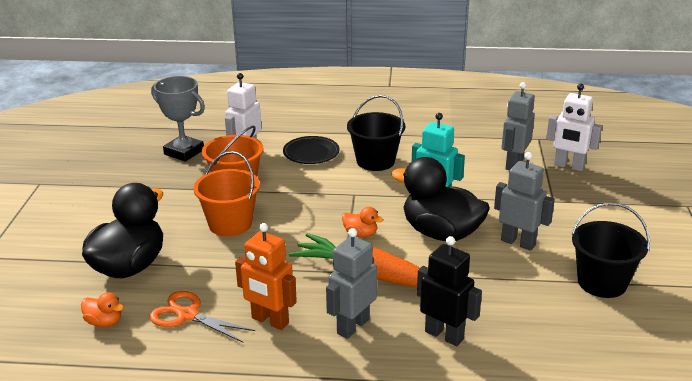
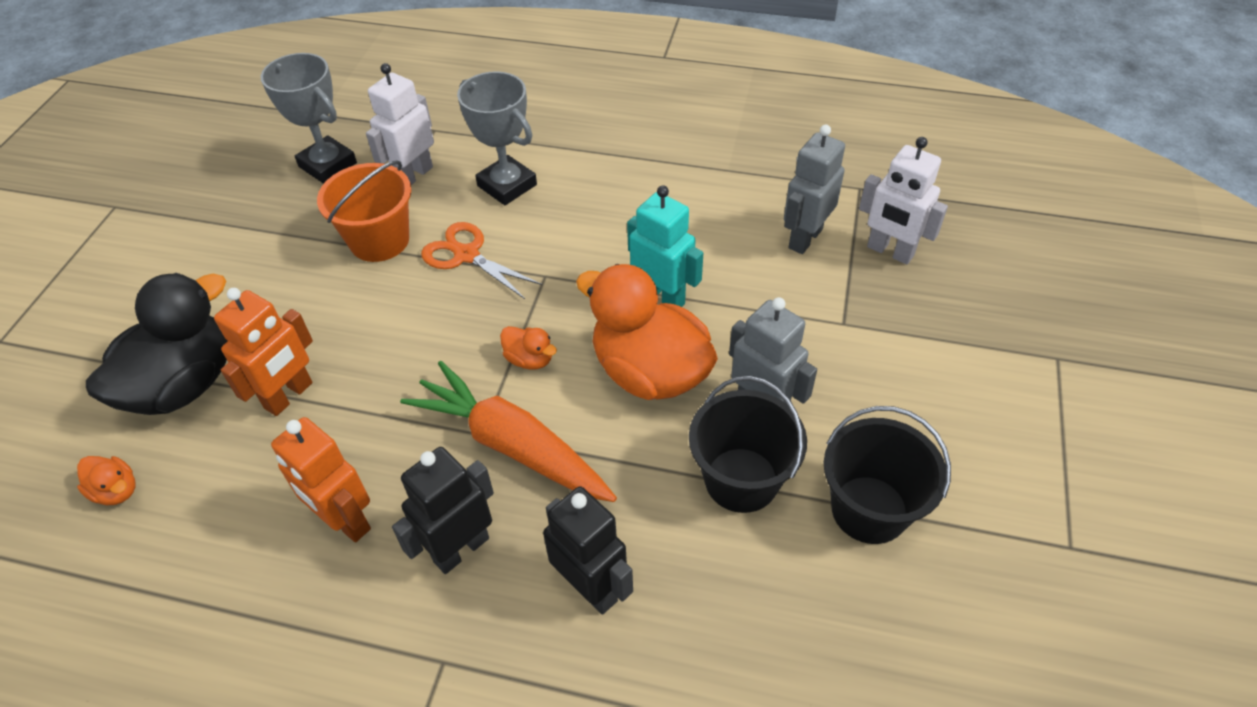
camera: 10 degrees right, 20 degrees up
(187, 315) = (233, 493): orange scissors -> orange scissors (466, 255)
(205, 265) = (289, 396): none -> orange robot
(230, 224) = (348, 316): orange bucket -> none
(311, 153) = (507, 185): black plate -> grey trophy
(352, 326) = (461, 549): grey robot -> black robot
(375, 161) = (596, 211): black bucket -> black bucket (741, 480)
(441, 233) = (649, 372): black duck -> orange duck

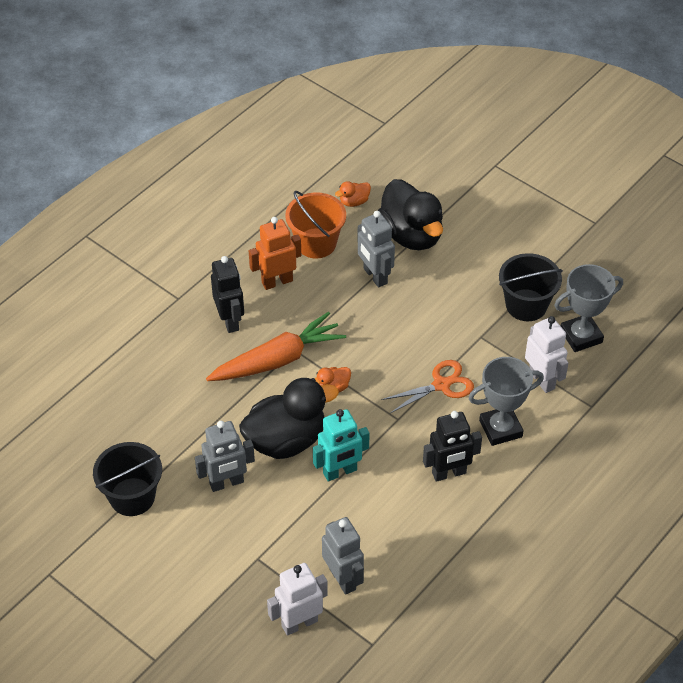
camera: 115 degrees right, 0 degrees up
(289, 396) = (375, 276): orange robot -> grey robot
(379, 240) = (482, 345): orange bucket -> orange bucket (316, 243)
(591, 587) = (174, 363): black robot -> black robot (449, 473)
(649, 372) = (286, 440): orange duck -> black duck
(741, 480) = (188, 449): black bucket -> black bucket (526, 305)

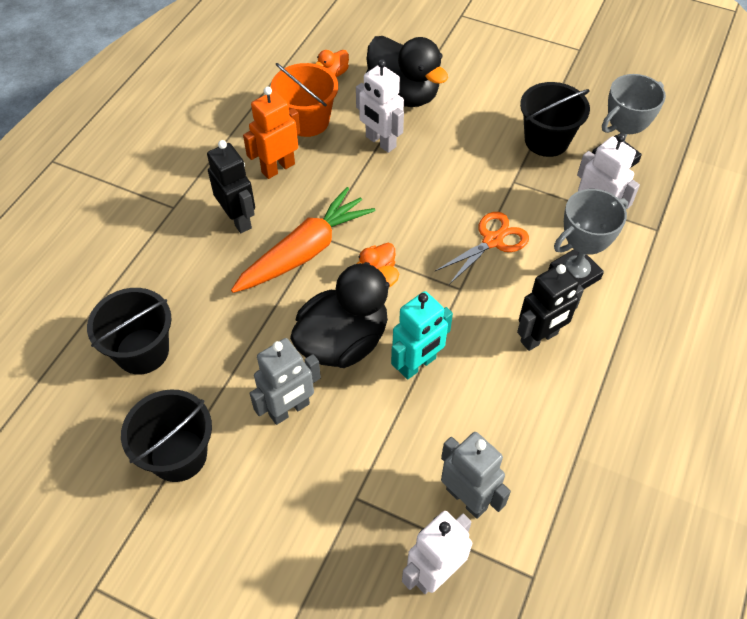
camera: 15 degrees left, 5 degrees up
(124, 412) = (142, 351): none -> black bucket
(375, 276) = (380, 142): grey robot -> white robot

